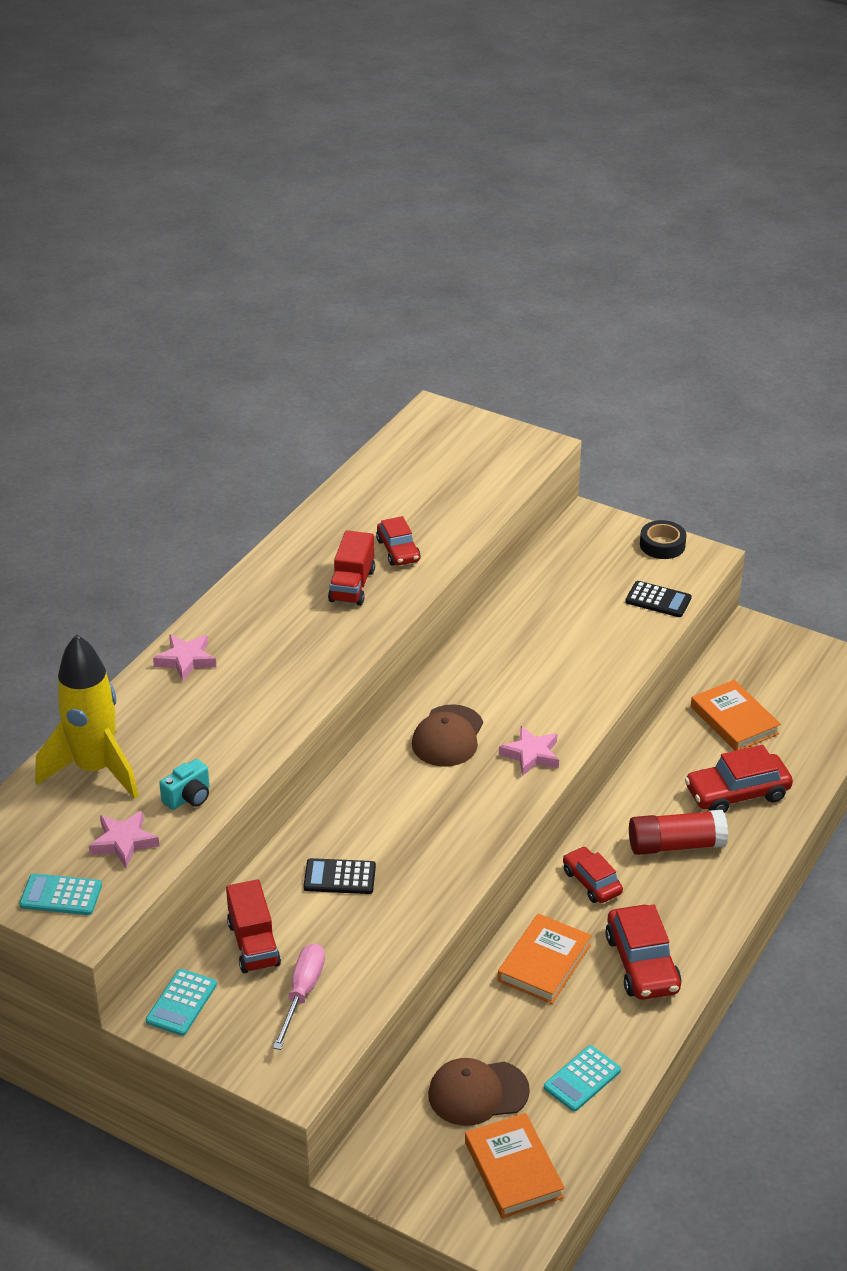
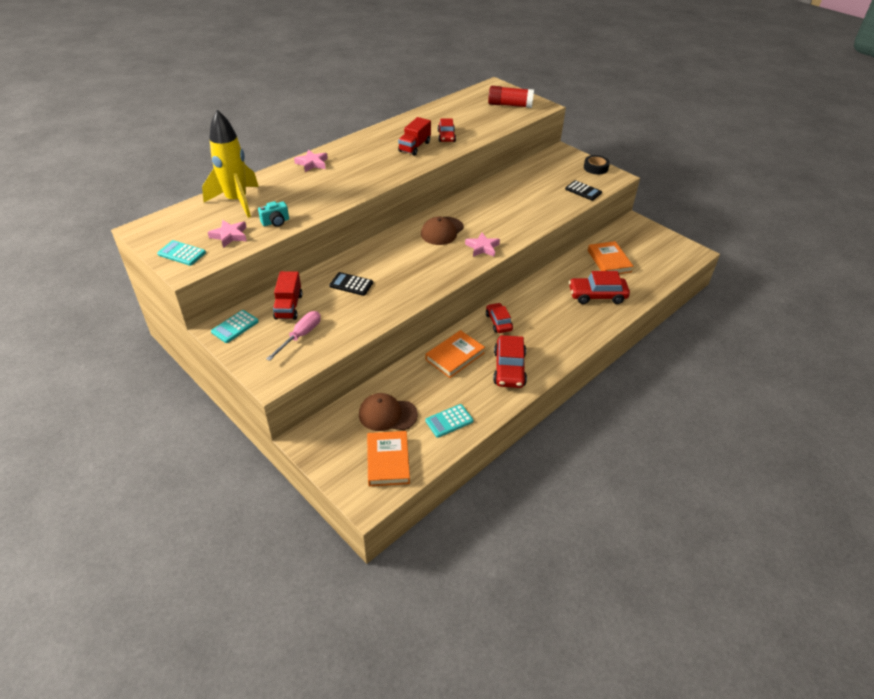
camera: 15 degrees right, 5 degrees up
(676, 845) = (553, 313): red glue stick -> red glue stick (510, 105)

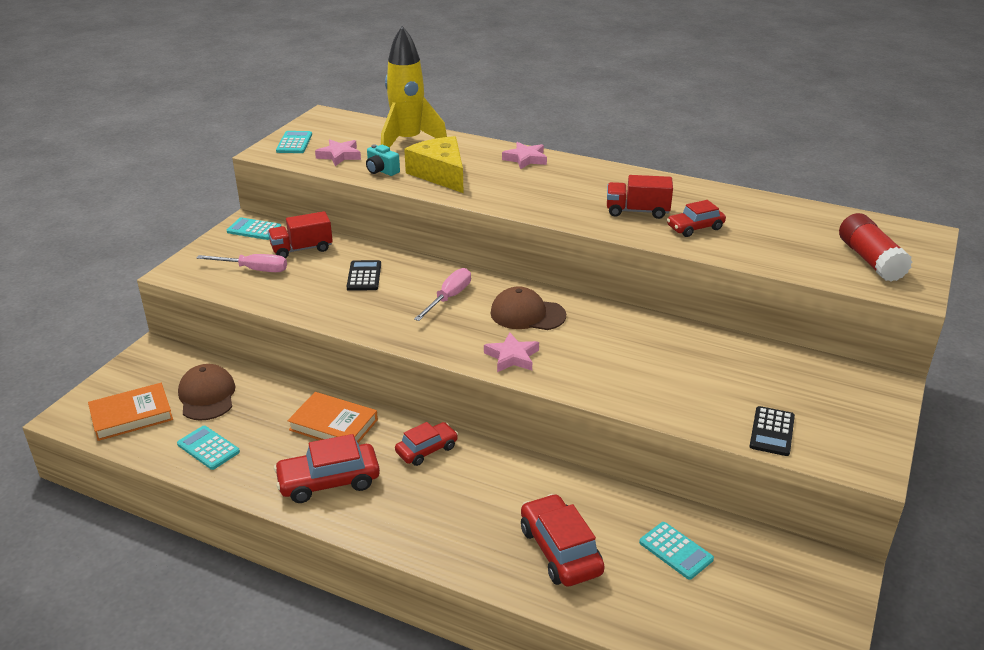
camera: 70 degrees right, 10 degrees down
(304, 199) = (440, 174): none -> yellow cheese
(404, 255) = (449, 298): none -> pink screwdriver
(595, 168) = (873, 435): black tape -> none
(609, 261) = (675, 551): orange book -> turquoise calculator

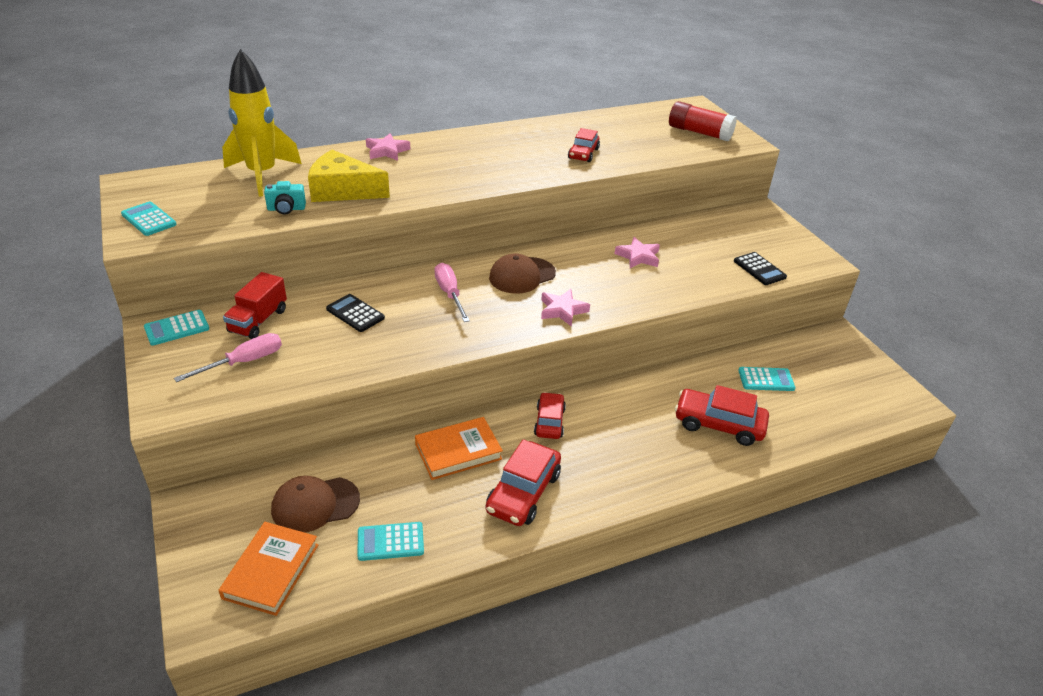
camera: 50 degrees left, 5 degrees up
(207, 396) = (315, 504): brown cap -> brown cap turned 45 degrees counterclockwise
(339, 155) = (220, 212): pink star -> pink star (638, 256)
(637, 211) = (531, 158): red truck -> none

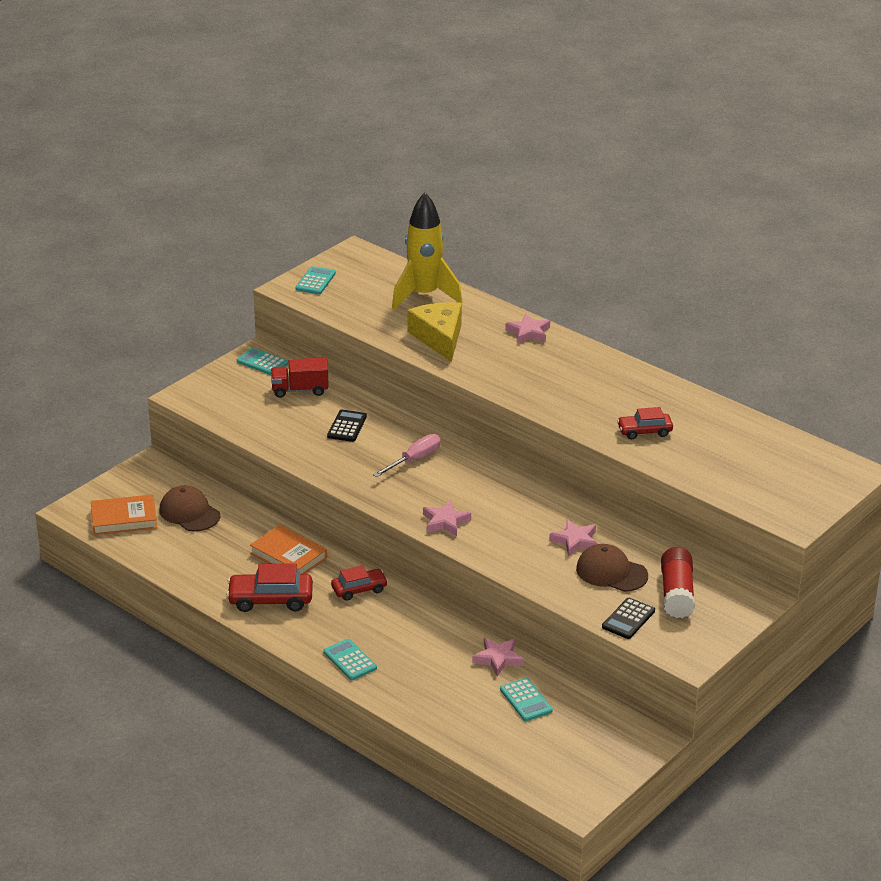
camera: 65 degrees right, 5 degrees down
(244, 362) = (251, 404): pink screwdriver -> none
(286, 209) = (386, 326): turquoise camera -> none
(390, 542) = (181, 556): turquoise calculator -> turquoise calculator (350, 660)
(522, 275) = (477, 486): brown cap -> brown cap (611, 572)
(699, 132) = (782, 488): red glue stick -> red glue stick (677, 594)
(702, 374) = (498, 659): none -> pink star
(718, 424) = (434, 683): red car -> none

